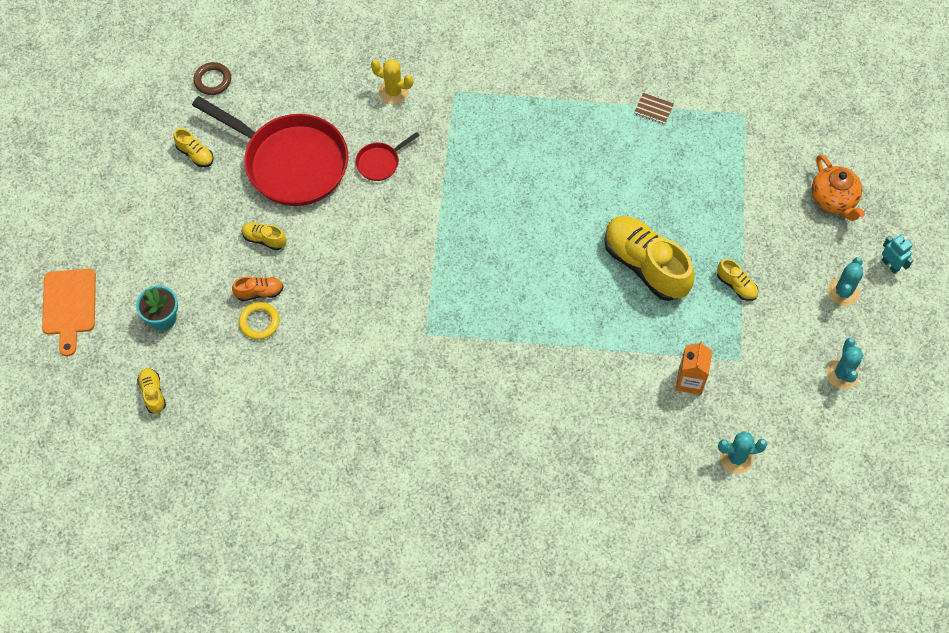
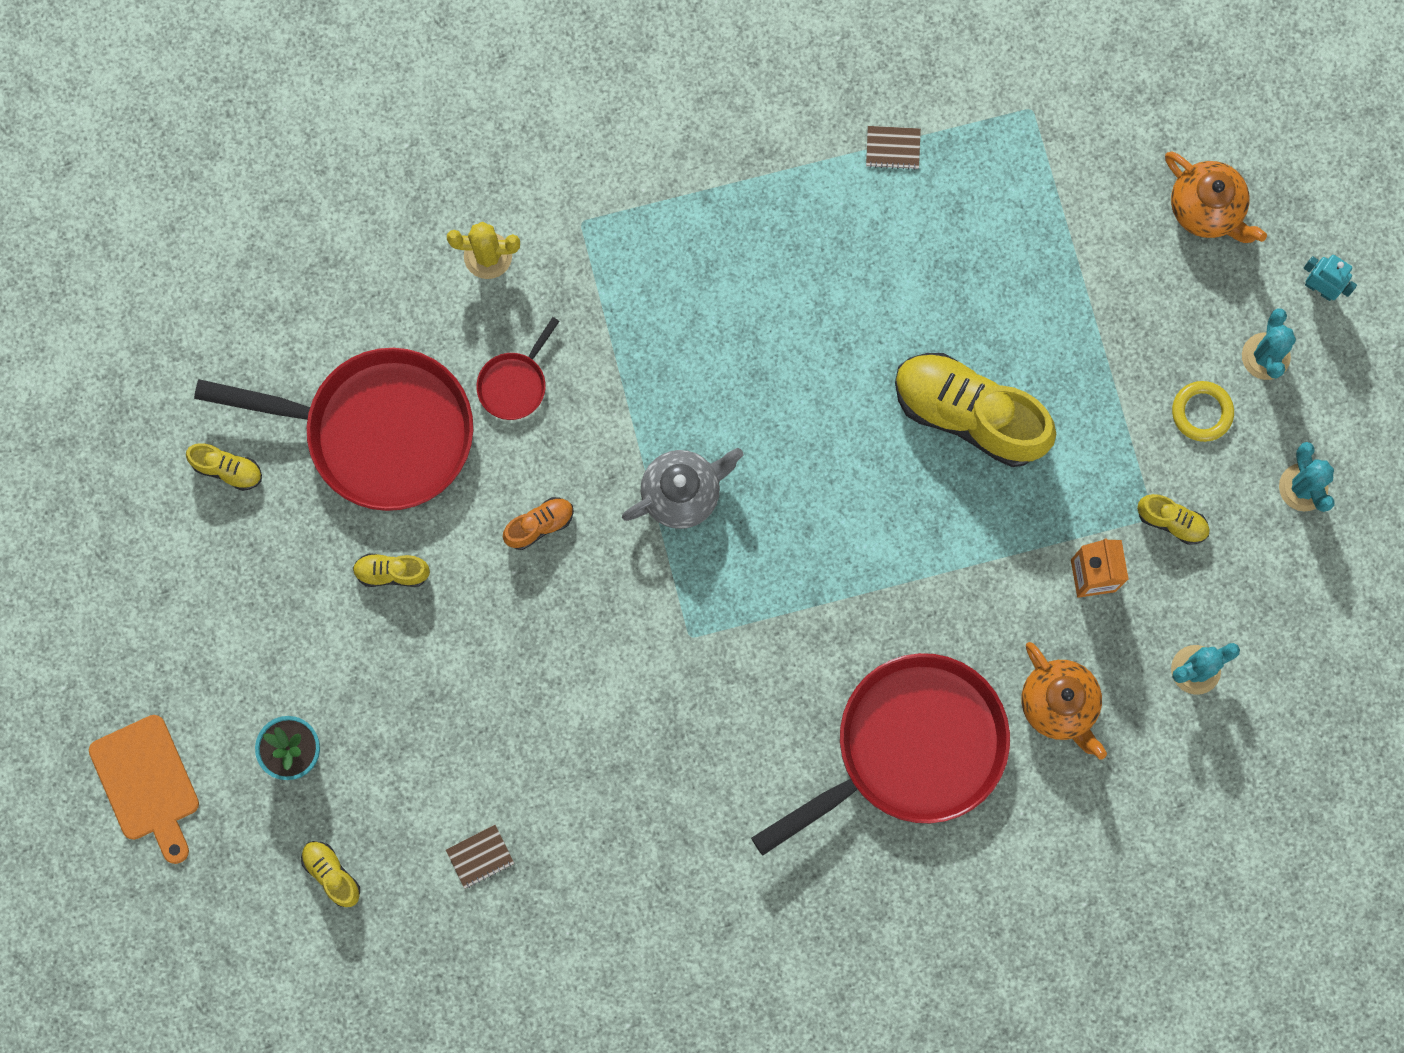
camera: 20 degrees left, 15 degrees up
(213, 80) = (200, 333): brown ring -> none
(246, 414) = (480, 857): none -> brown notebook
(259, 292) = (420, 660): orange shoe -> orange shoe (540, 525)
(259, 322) = (440, 707): yellow ring -> yellow ring (1202, 412)
(454, 252) = (682, 493): none -> grey teapot
(537, 442) = (910, 748): none -> red pan
(641, 449) = (1059, 705): none -> orange teapot
(736, 285) = (1110, 400): yellow shoe -> yellow shoe (1171, 522)

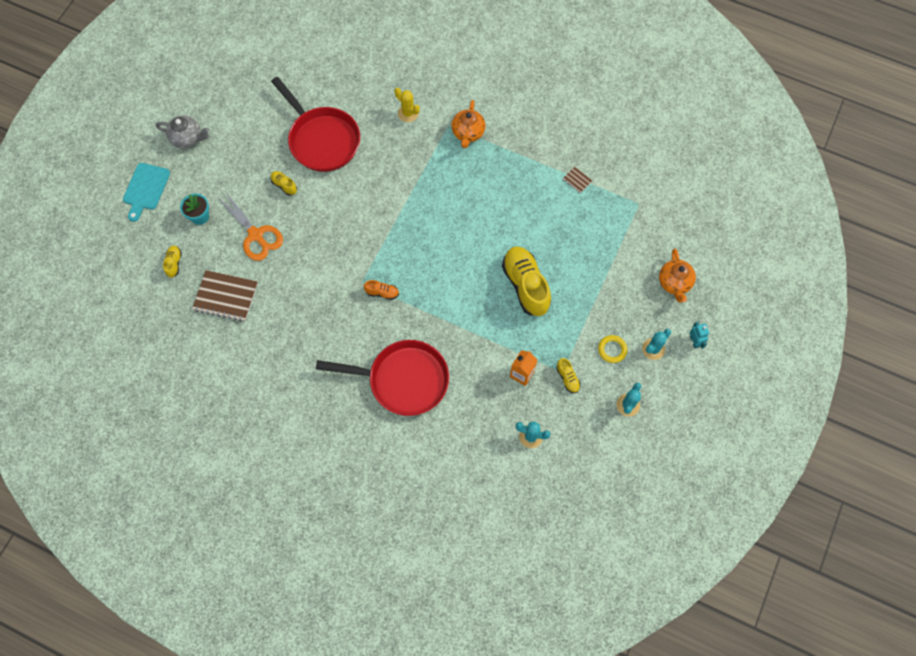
camera: 40 degrees right, 10 degrees down
(147, 783) = (146, 189): orange cutting board -> turquoise cutting board
(228, 469) = (263, 115): yellow shoe -> none
(428, 704) = (256, 235): none -> orange scissors
(480, 857) = (226, 297): brown notebook -> brown notebook, size x2.21
(514, 384) = (379, 158): red pan -> none
(540, 525) = (346, 208): orange shoe -> orange shoe (382, 293)
(682, 493) = (402, 234): grey teapot -> grey teapot (187, 138)
(1059, 705) = (469, 408): orange teapot -> orange teapot (468, 133)

